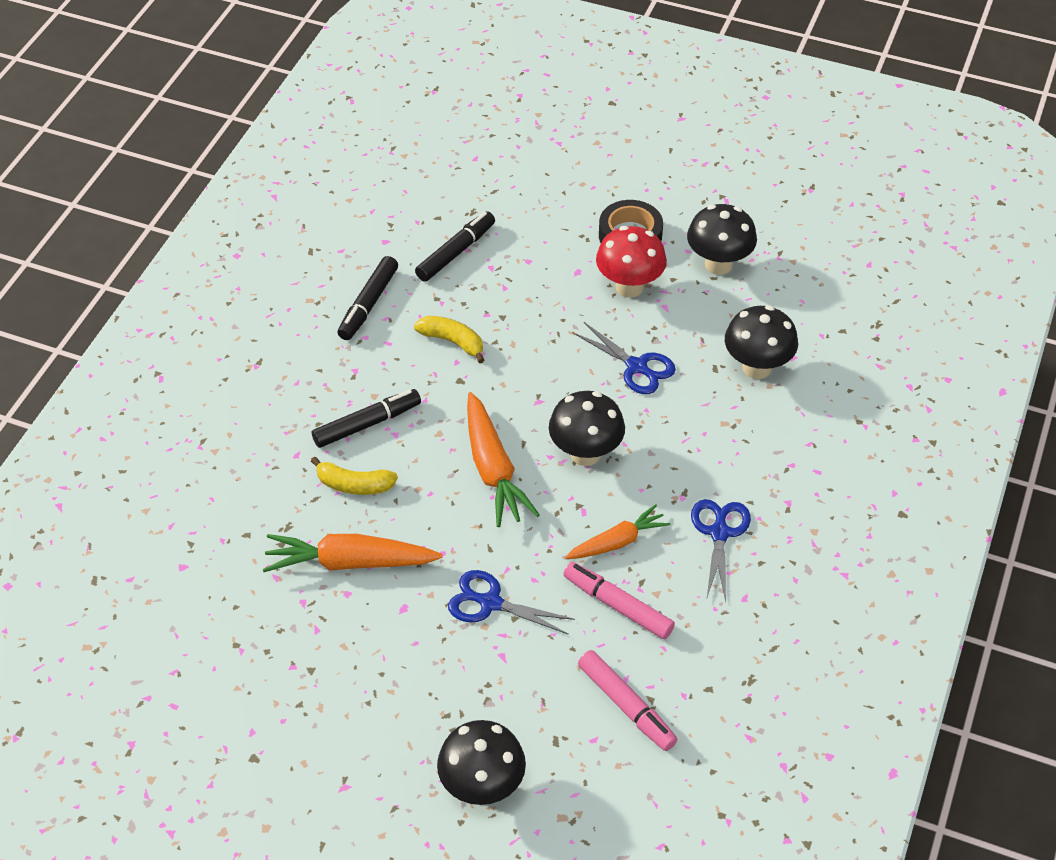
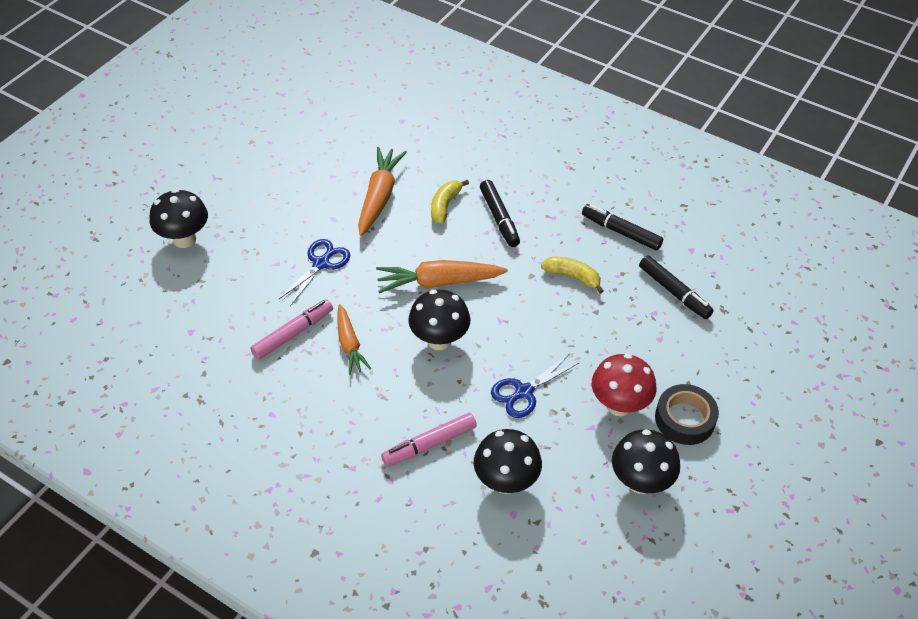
camera: 100 degrees right, 0 degrees up
(453, 342) = (573, 277): yellow banana -> yellow banana turned 105 degrees counterclockwise
(626, 706) = (210, 323): pink marker -> pink marker (429, 444)
(719, 533) = (337, 411): blue scissors -> none

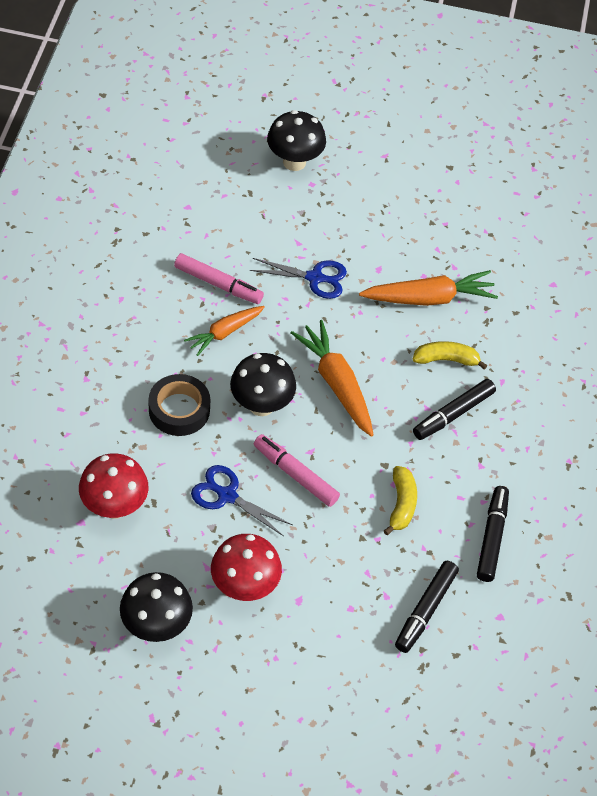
camera: 65 degrees right, 5 degrees up
(429, 444) = (134, 432): pink marker -> pink marker (295, 474)
(505, 482) = (114, 506): black mushroom -> red mushroom
(684, 419) = (251, 653): black tape -> black tape (179, 410)

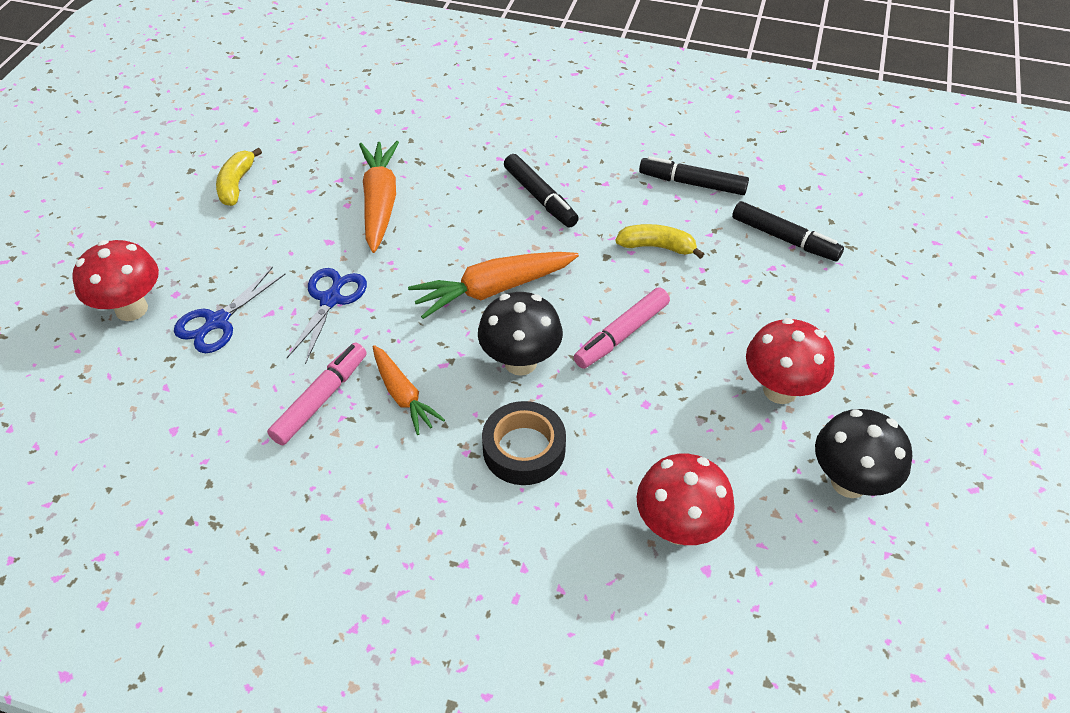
camera: 80 degrees left, 5 degrees down
(227, 495) = (654, 402): blue scissors -> blue scissors (217, 321)
(294, 162) = (131, 309): black mushroom -> red mushroom
(446, 359) = (467, 196): yellow banana -> yellow banana (236, 184)

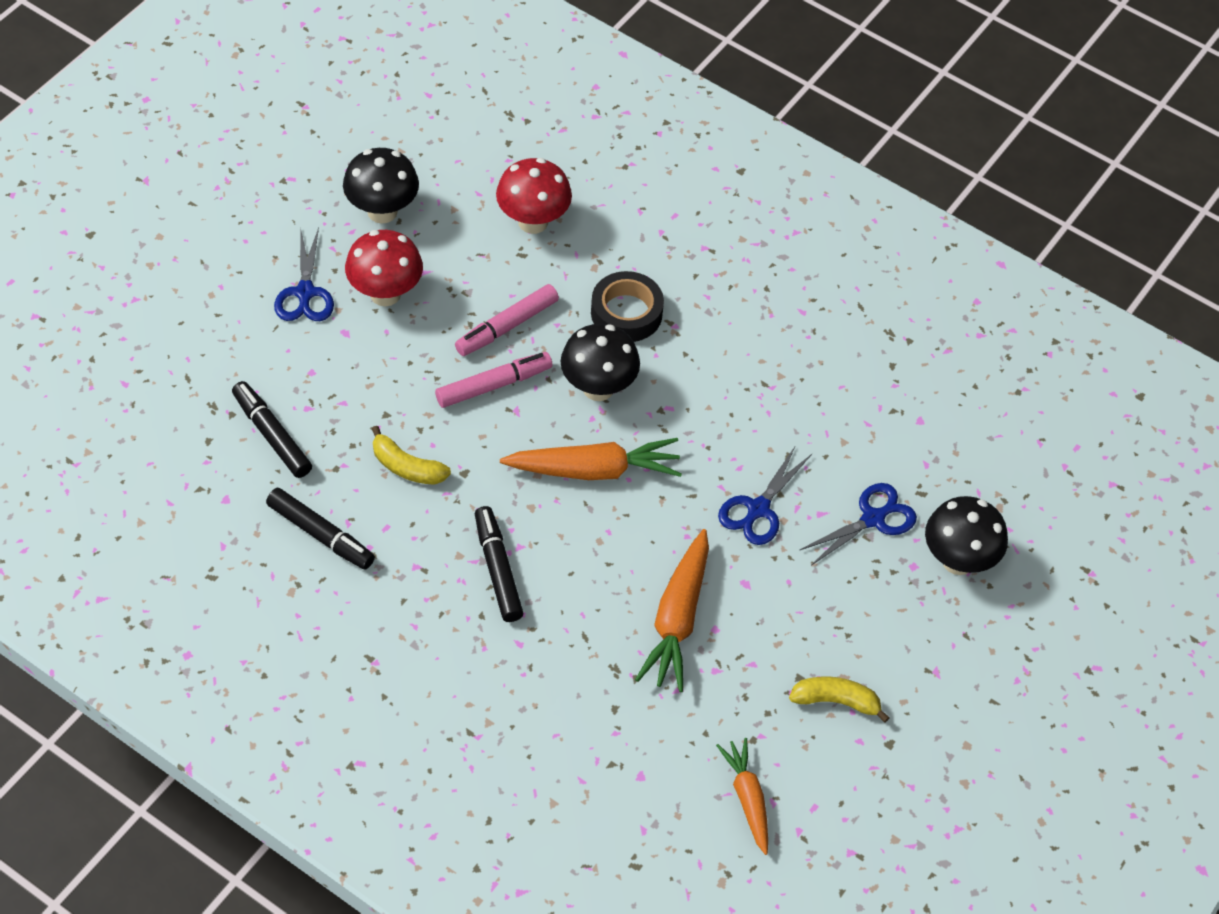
camera: 165 degrees left, 5 degrees up
(131, 309) = (958, 561): red mushroom -> black mushroom
(236, 184) = (836, 701): yellow banana -> yellow banana turned 105 degrees counterclockwise
(321, 399) = (787, 409): pink marker -> pink marker (507, 327)
(403, 395) = (713, 390): orange carrot -> orange carrot (747, 799)
(855, 366) = (305, 292): none -> blue scissors

